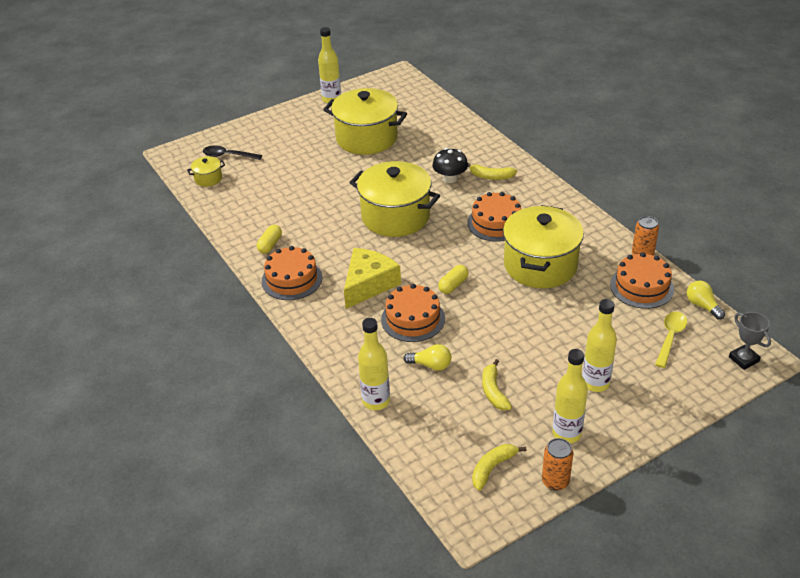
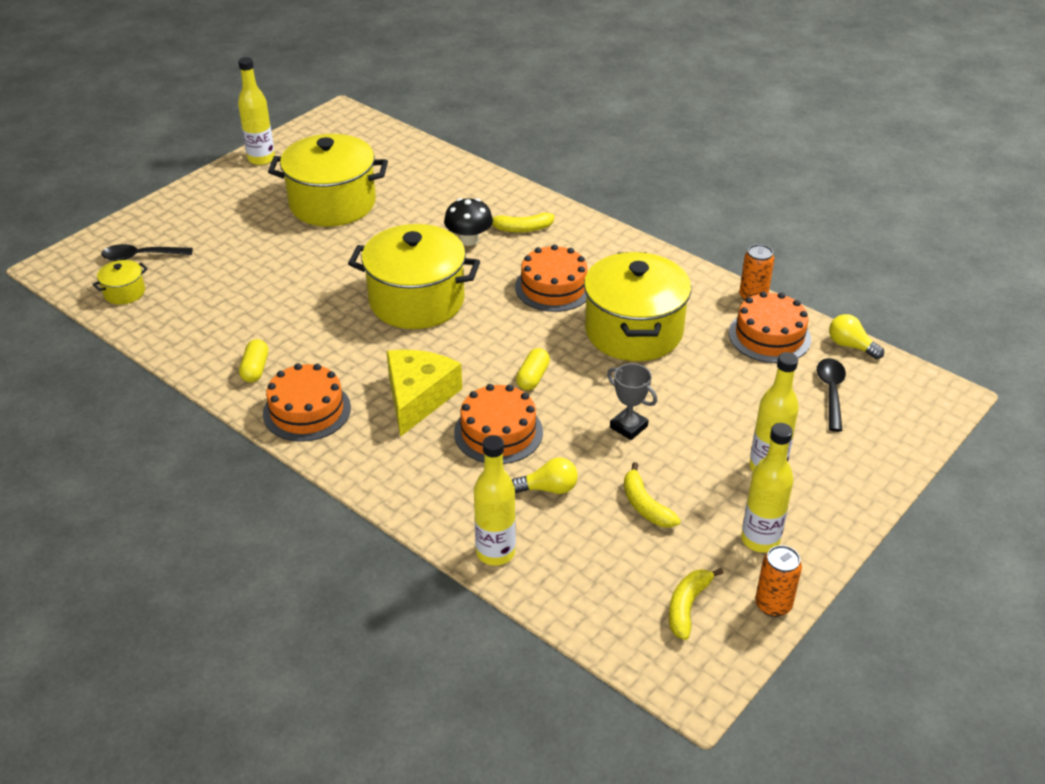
camera: 20 degrees left, 0 degrees up
(670, 337) = (831, 392): yellow spoon -> black spoon
(743, 359) = (926, 402): grey trophy -> grey trophy (628, 427)

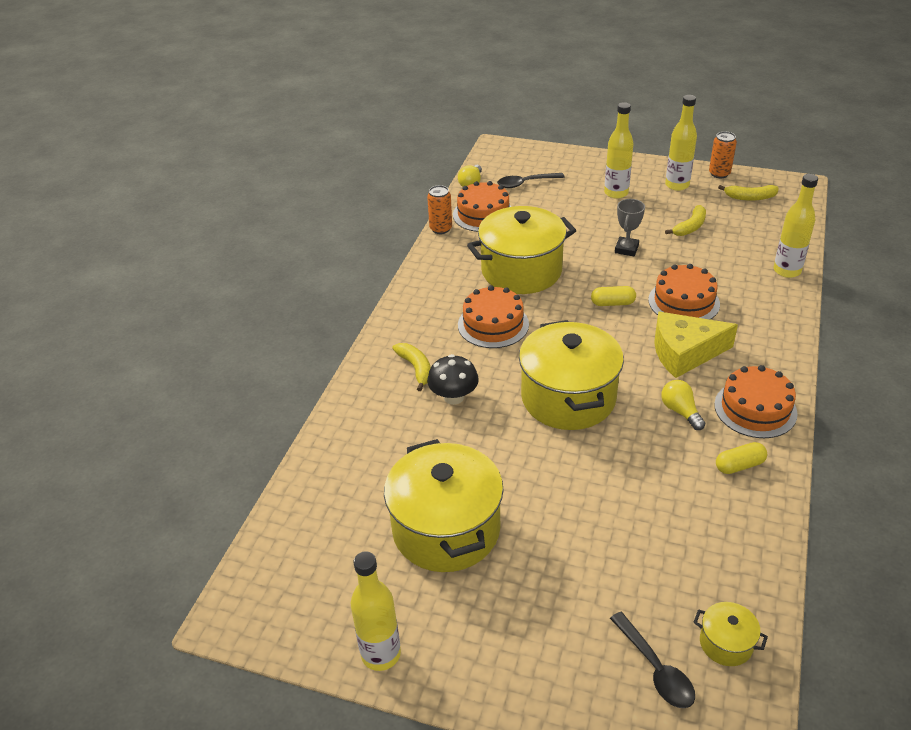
camera: 110 degrees left, 0 degrees up
(548, 488) = (713, 266): yellow light bulb -> yellow light bulb (680, 411)

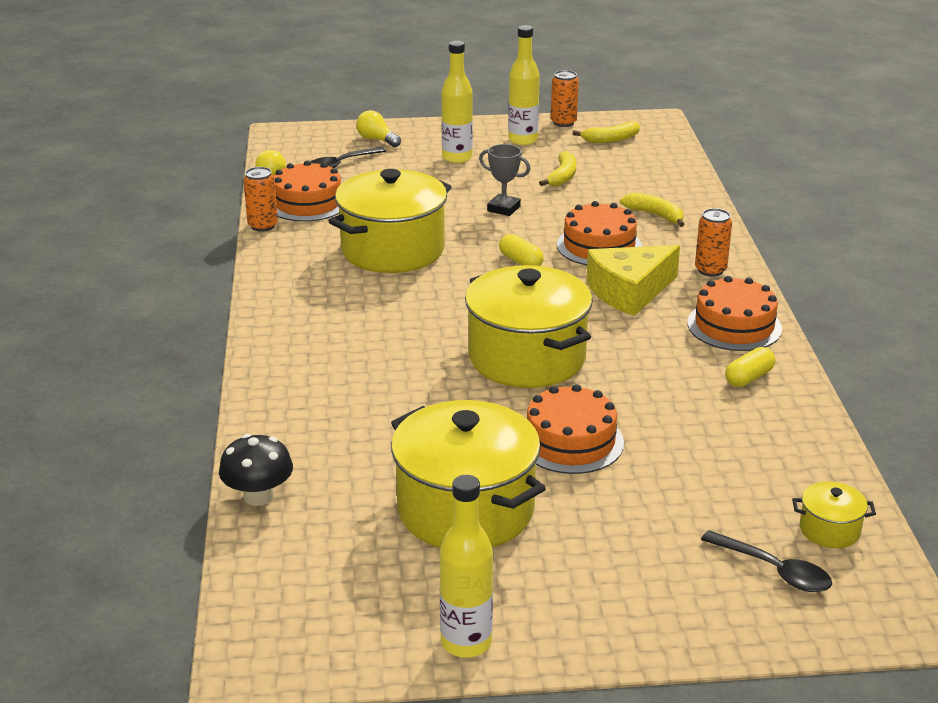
camera: 25 degrees left, 10 degrees down
(416, 368) = (325, 367): yellow banana -> yellow banana (655, 215)
(453, 397) = (390, 385): black mushroom -> black mushroom (258, 496)
(493, 324) = (392, 307): orange cake -> orange cake (570, 441)
(612, 303) = (520, 261): yellow capsule -> yellow capsule turned 75 degrees clockwise
(626, 249) = (503, 208): grey trophy -> grey trophy turned 60 degrees counterclockwise
(680, 411) = (658, 344): yellow light bulb -> yellow light bulb (377, 140)
(765, 347) = (710, 270): none -> orange can
(787, 271) = (691, 199): yellow bottle -> none

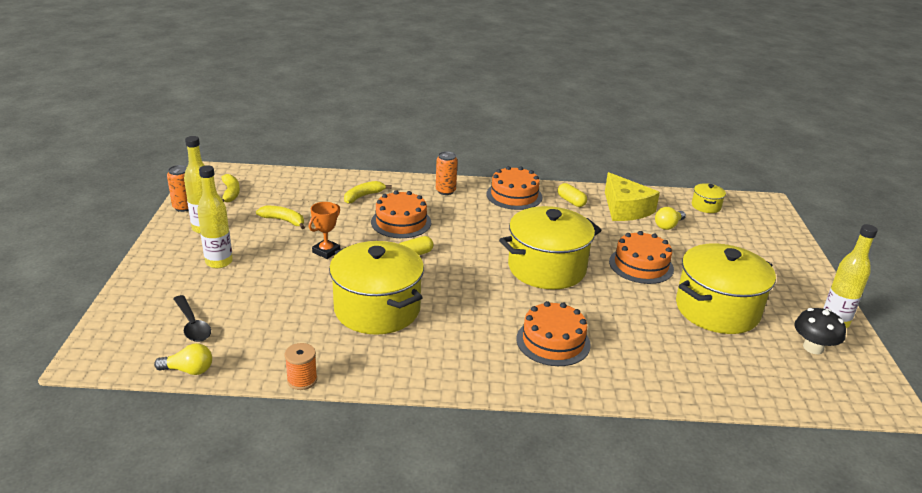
camera: 85 degrees left, 0 degrees up
(258, 496) = (724, 395): black mushroom -> black mushroom (813, 348)
(263, 226) = (302, 380): orange can -> orange spool
(308, 203) = (266, 350): orange cake -> orange cake (553, 341)
(377, 140) = (150, 300): yellow light bulb -> yellow light bulb (668, 226)
(503, 208) = (326, 251): grey trophy -> orange trophy
(629, 291) = (467, 221): yellow cheese -> yellow cheese (625, 209)
(774, 570) = (742, 225): black spoon -> none

